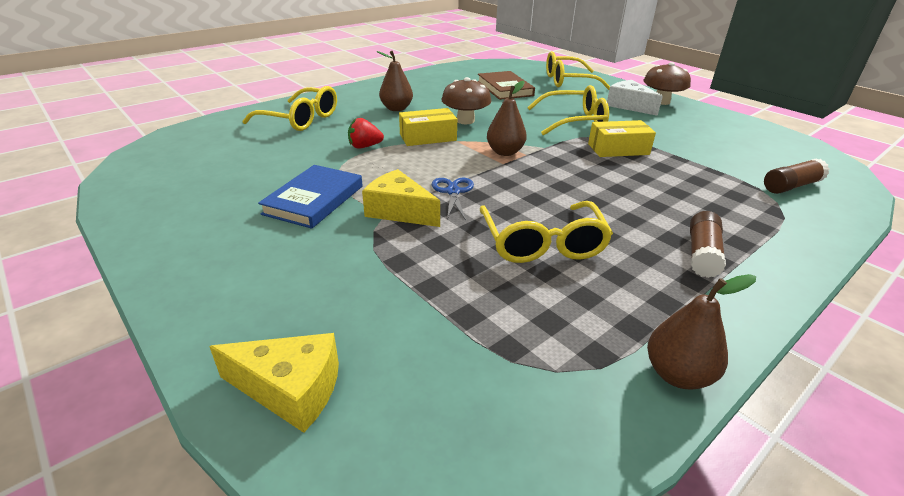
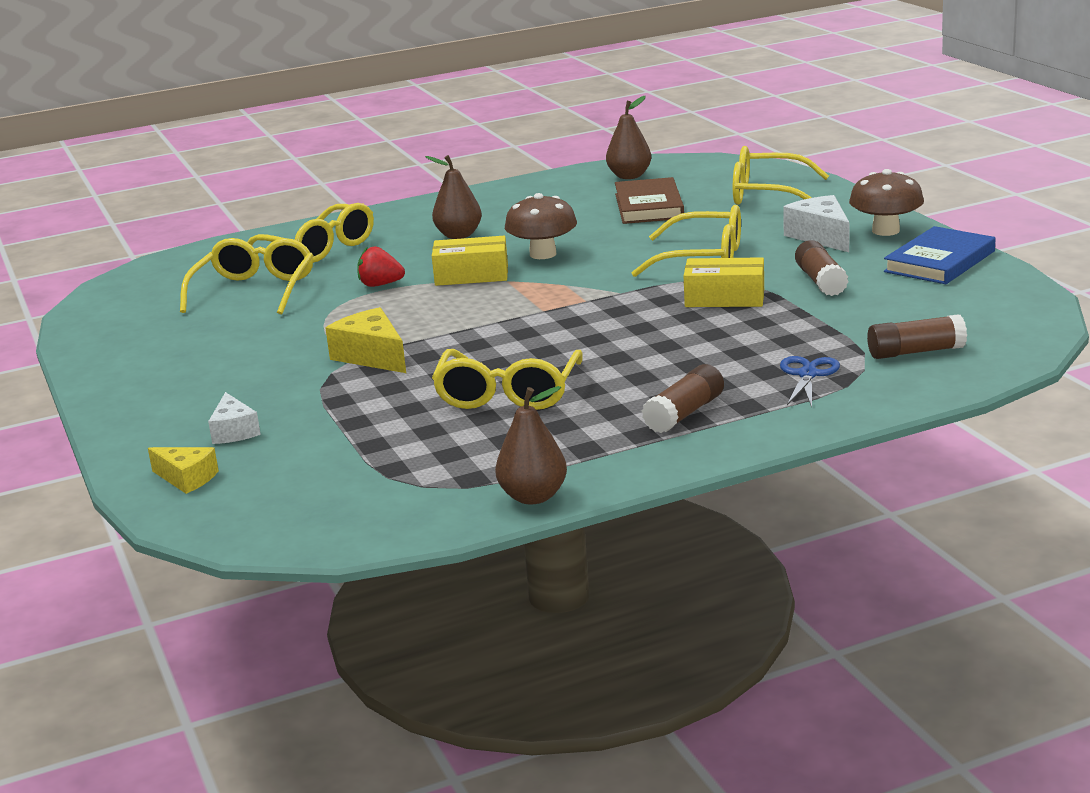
camera: 20 degrees right, 10 degrees down
(265, 155) = (254, 291): none -> yellow glasses
(290, 390) = (187, 479): yellow cheese -> yellow cheese, size x0.66
(314, 200) = (284, 341): blue book -> blue book (939, 261)
(315, 310) = (234, 431): none -> white cheese
(453, 192) = (450, 339): blue scissors -> blue scissors (807, 374)
(505, 152) = (559, 297): brown pear -> brown pear (629, 176)
(664, 135) = (821, 281): none -> brown glue stick

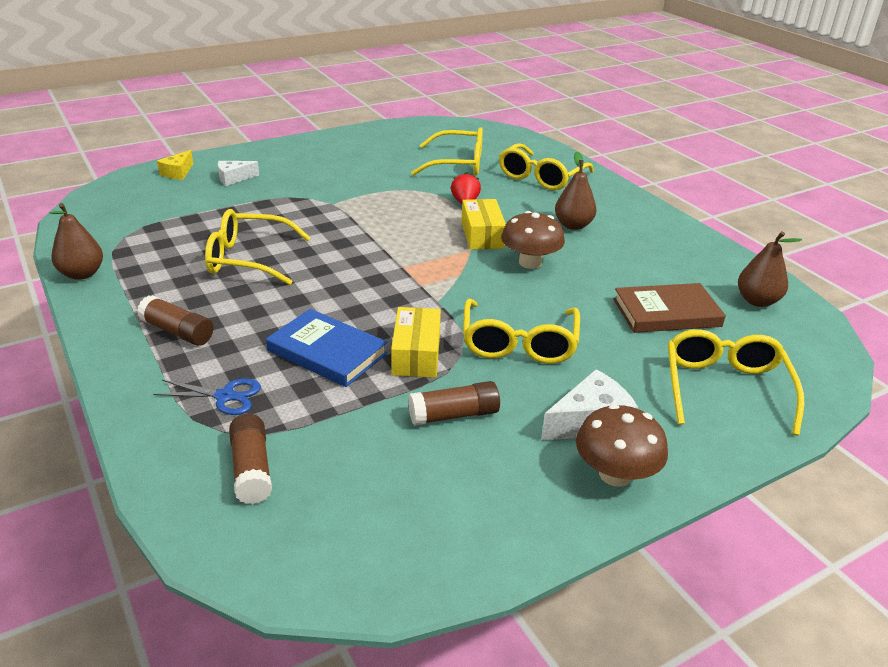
camera: 80 degrees right, 10 degrees up
(372, 356) = (332, 209): yellow cheese -> none
(939, 261) = (510, 513): blue book -> blue book (327, 352)

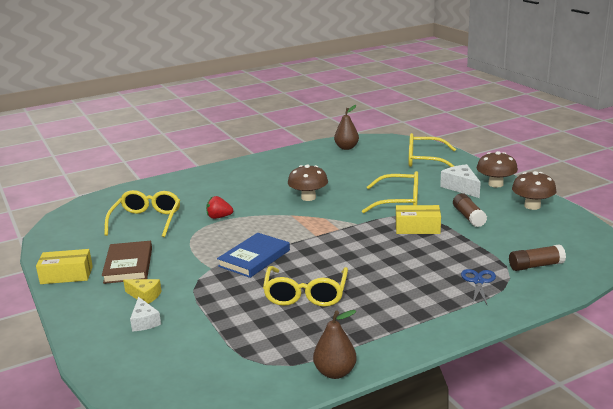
camera: 85 degrees left, 10 degrees down
(177, 332) = (413, 309): brown glue stick -> none
(178, 172) = (118, 358): yellow cheese -> yellow cheese (145, 296)
(327, 352) = (422, 254): blue book -> blue book (254, 258)
(482, 235) = (270, 211): yellow box -> yellow box (66, 275)
(503, 513) = (532, 206): none -> brown mushroom
(541, 177) = (180, 192): yellow glasses -> none
(573, 225) = (259, 184): brown pear -> none
(666, 313) = (361, 167): brown book -> brown book (128, 265)

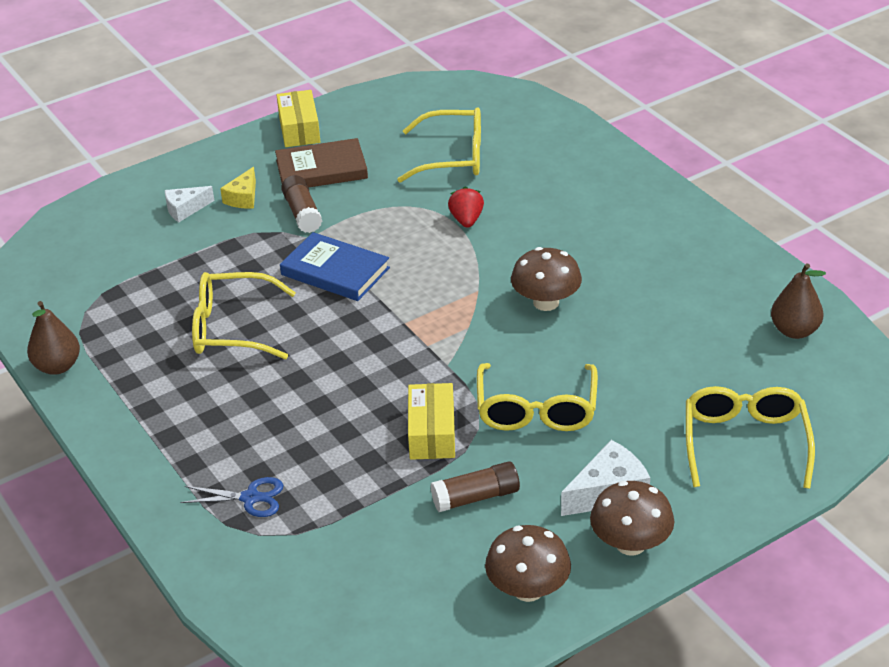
camera: 85 degrees right, 15 degrees up
(536, 266) = (294, 569): brown glue stick -> brown glue stick (302, 213)

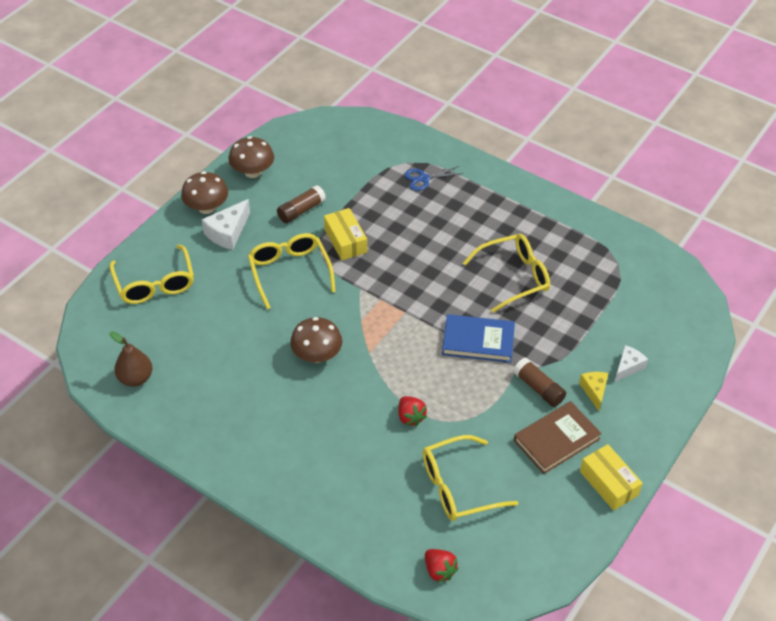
camera: 155 degrees right, 10 degrees up
(57, 366) = (598, 222): brown pear -> none
(512, 108) = (439, 570): none -> red strawberry

